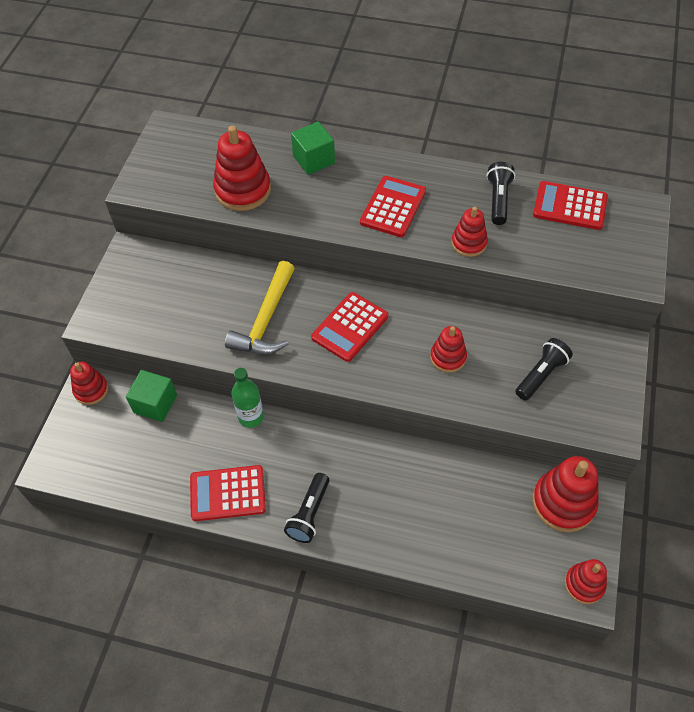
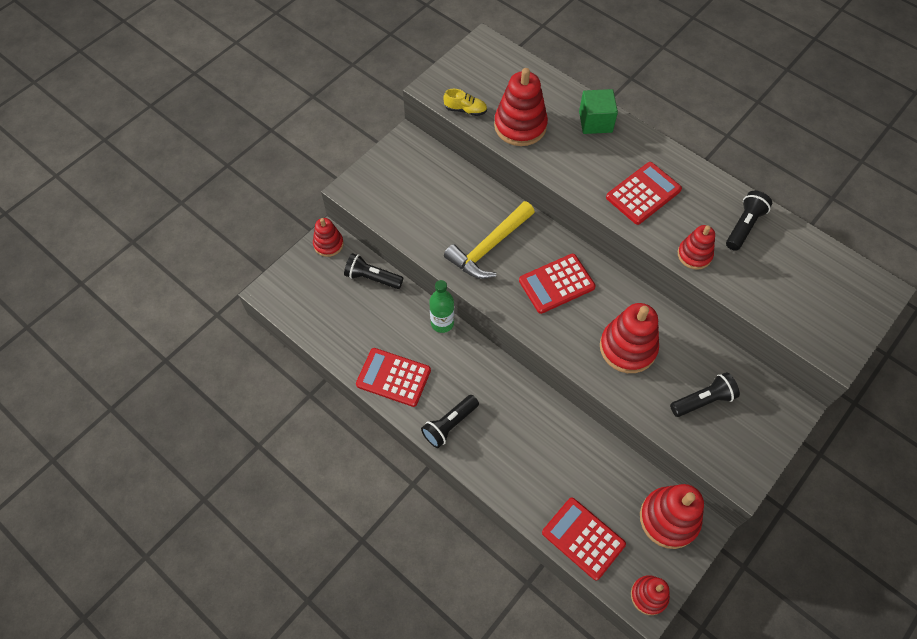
camera: 25 degrees right, 5 degrees up
(155, 404) = (372, 278): green cube -> black flashlight
(180, 196) = (465, 110): none -> yellow shoe
(448, 357) = (628, 347): red stacking toy -> red stacking toy, size x1.67
(570, 206) = (809, 259): red calculator -> red calculator (583, 538)

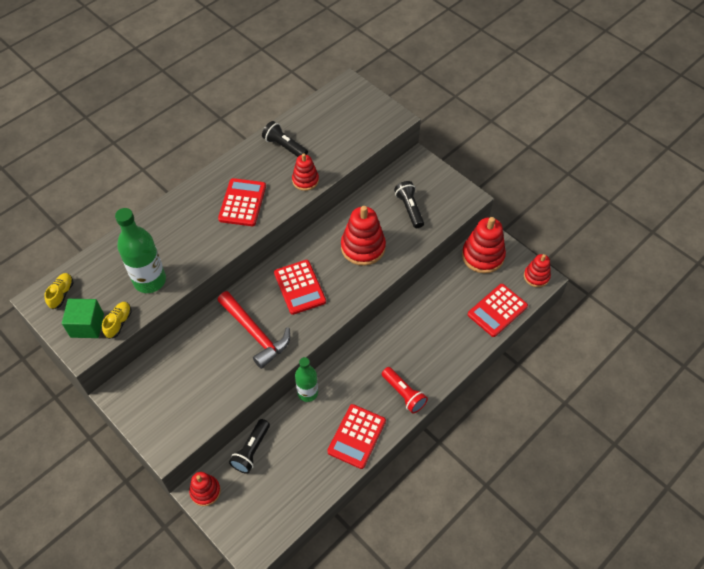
camera: 85 degrees left, 5 degrees down
(449, 425) = (404, 394): black flashlight -> red flashlight
(489, 247) = (255, 333): yellow hammer -> red hammer
(493, 59) = (61, 294): none -> yellow shoe
(520, 126) = (150, 280): red stacking toy -> green bottle
(595, 122) = (160, 224): green cube -> green cube (87, 325)
(643, 193) = (242, 202): red calculator -> red calculator turned 45 degrees clockwise

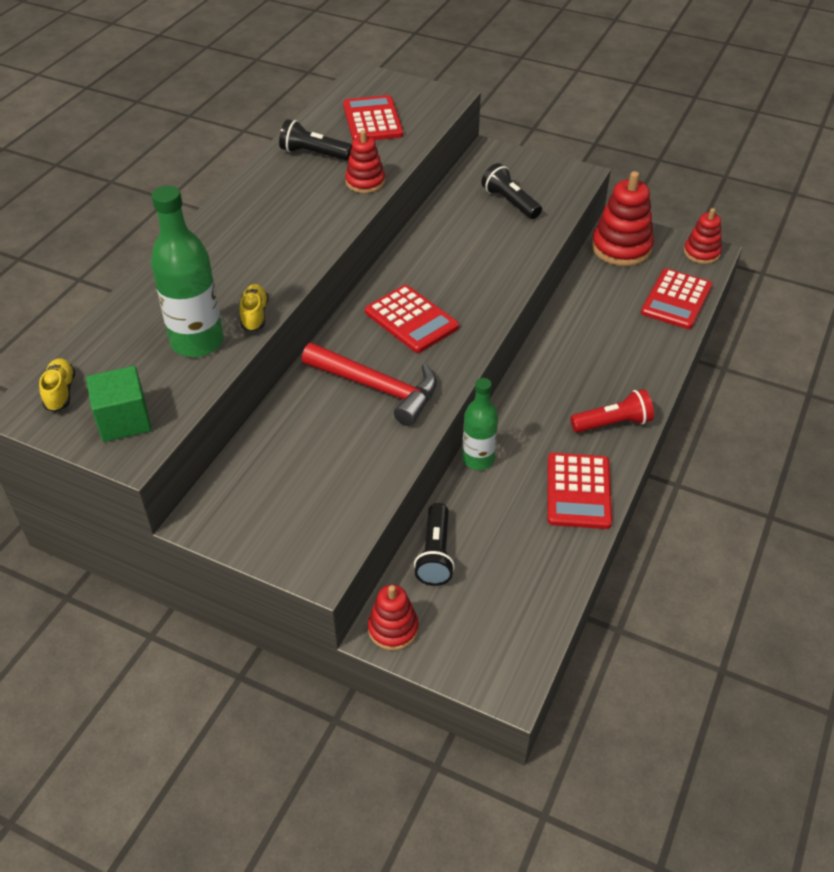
camera: 20 degrees left, 10 degrees down
(119, 323) = (175, 404): yellow shoe -> yellow shoe (255, 315)
(242, 202) = (289, 224): red calculator -> red calculator (372, 120)
(363, 247) = (473, 256): red stacking toy -> none
(404, 394) = (613, 423): red flashlight -> red flashlight turned 45 degrees counterclockwise

